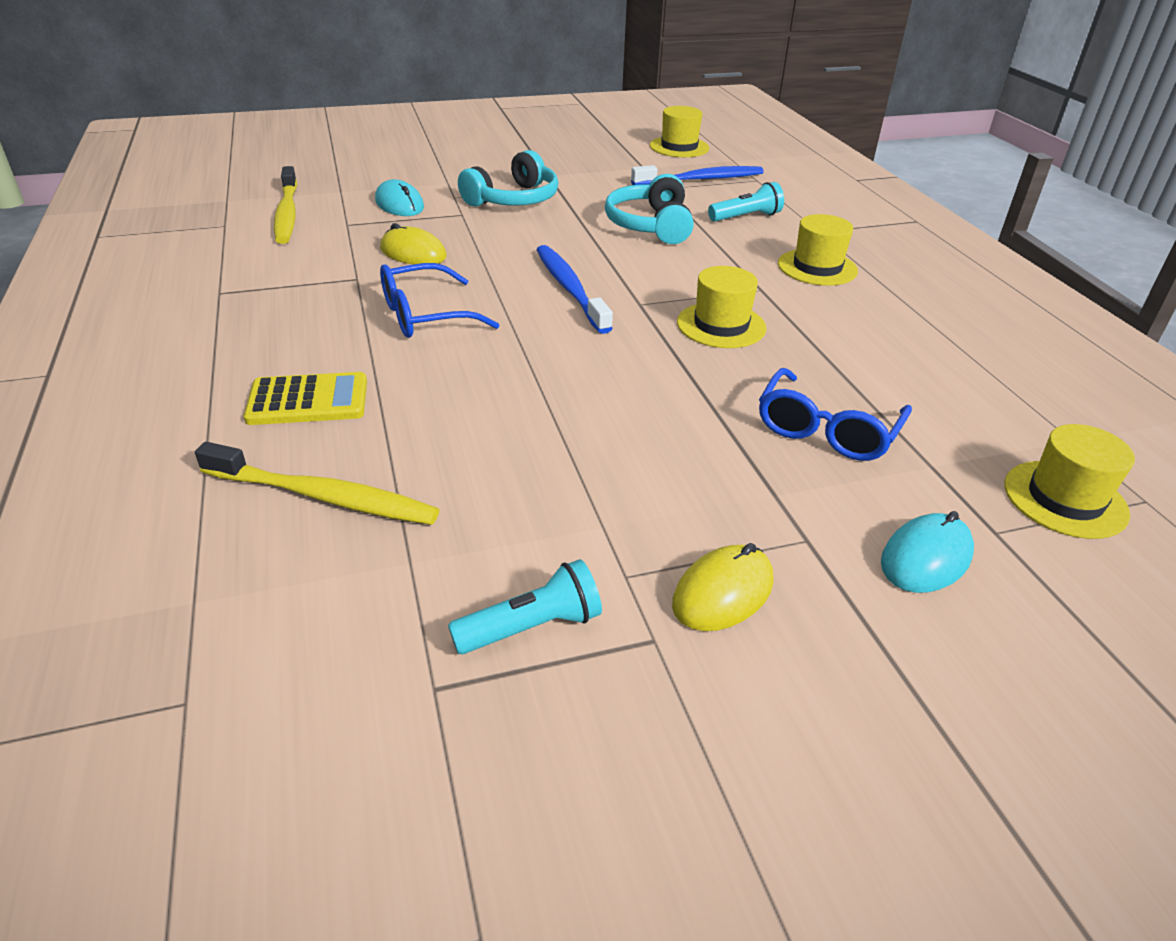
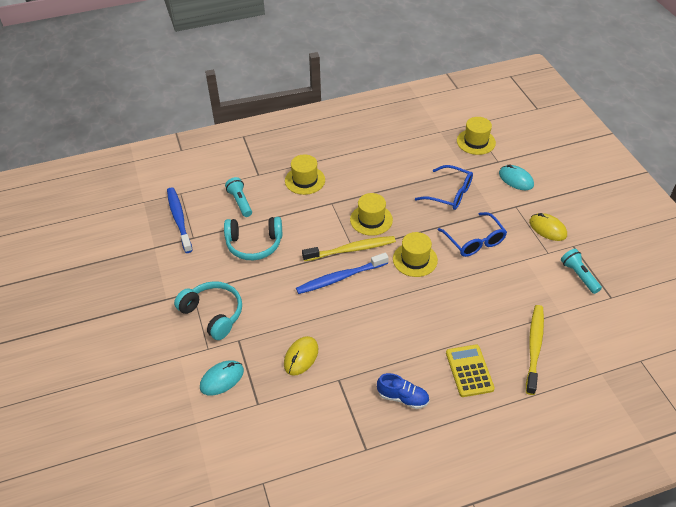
camera: 90 degrees left, 10 degrees up
(287, 214) = (240, 447): yellow toothbrush -> yellow toothbrush (351, 249)
(290, 328) = (403, 397): none -> blue shoe
(424, 316) = (379, 338): blue glasses -> blue glasses (474, 241)
(679, 147) = (114, 228): yellow hat -> yellow hat (415, 259)

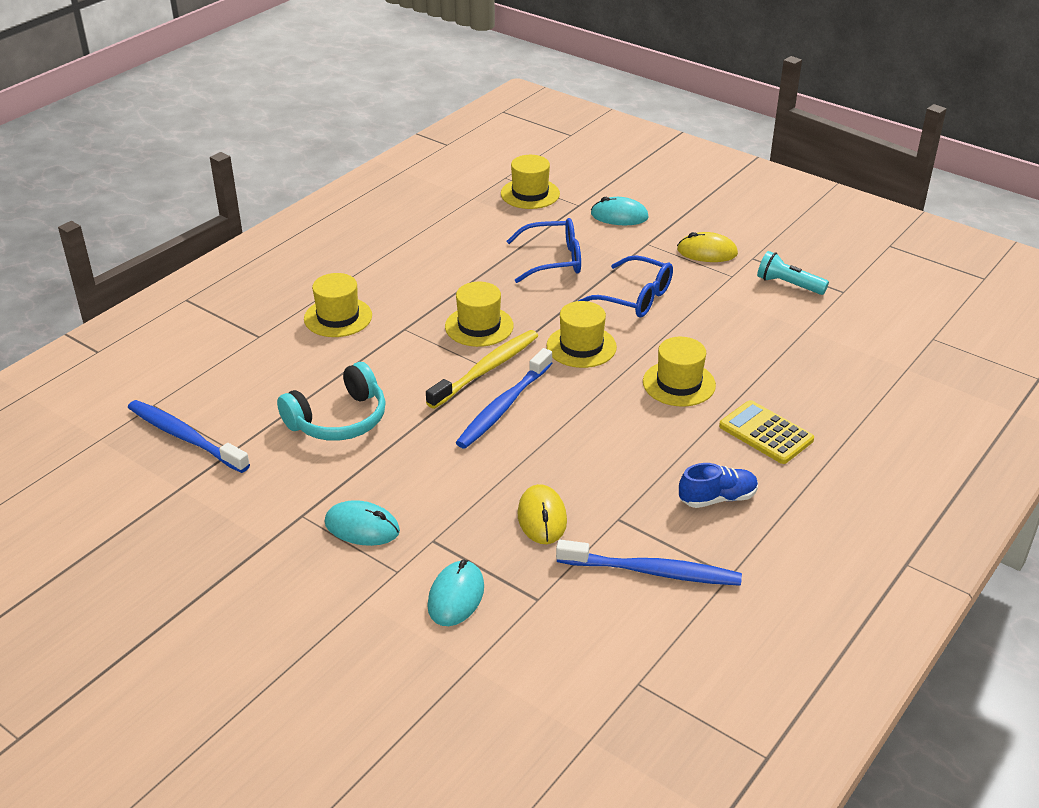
camera: 35 degrees left, 10 degrees down
(213, 314) = (362, 527): turquoise headphones -> turquoise mouse
(240, 202) = (264, 379): turquoise flashlight -> none
(327, 422) = (652, 572): none -> blue toothbrush
(448, 311) = (679, 383): none -> yellow hat
(534, 347) = (813, 376): yellow toothbrush -> none

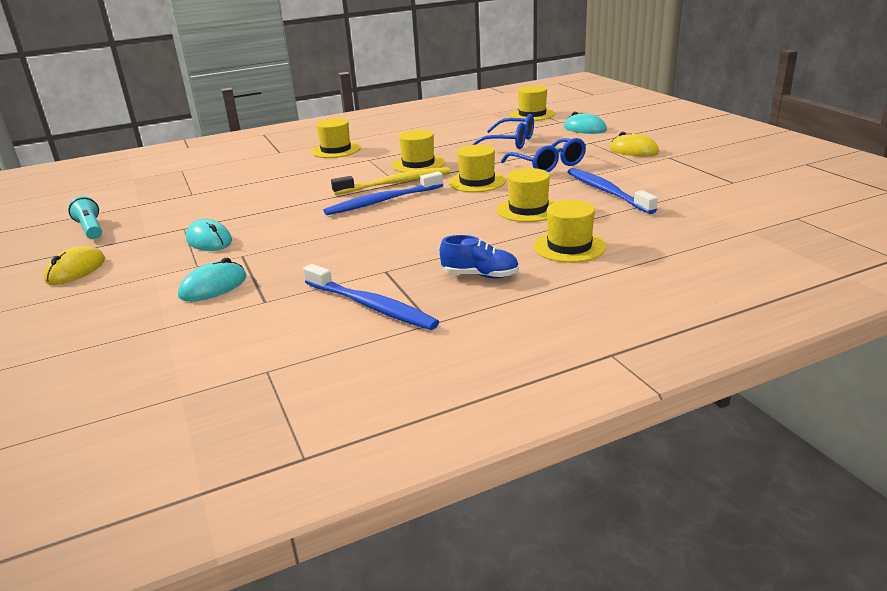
camera: 30 degrees right, 10 degrees down
(185, 437) = (176, 184): blue toothbrush -> blue toothbrush (606, 191)
(339, 419) = (270, 191): turquoise headphones -> none
(542, 517) = (330, 259): yellow mouse -> yellow mouse (76, 270)
(766, 433) = (569, 246): yellow calculator -> yellow hat
(788, 285) = (685, 173): turquoise flashlight -> turquoise flashlight (90, 229)

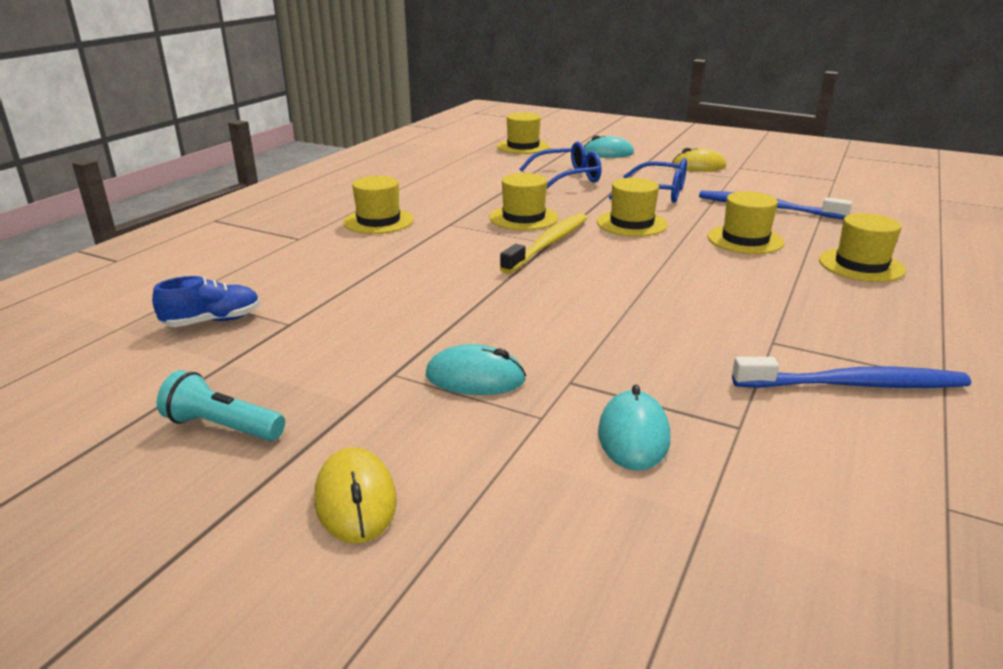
camera: 40 degrees left, 0 degrees up
(382, 201) = (582, 267): blue toothbrush -> none
(480, 275) = (863, 316): blue shoe -> blue shoe (213, 321)

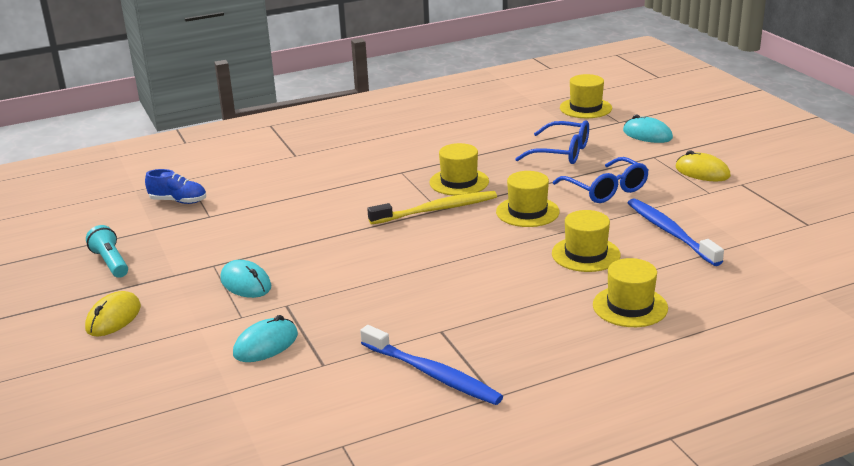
camera: 40 degrees right, 0 degrees up
(378, 221) = (361, 155): yellow hat -> none

